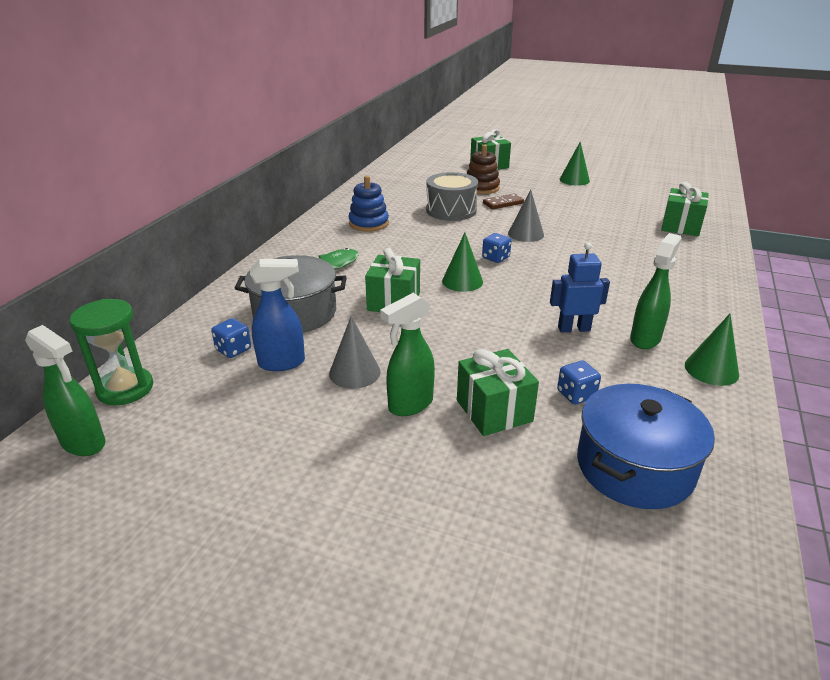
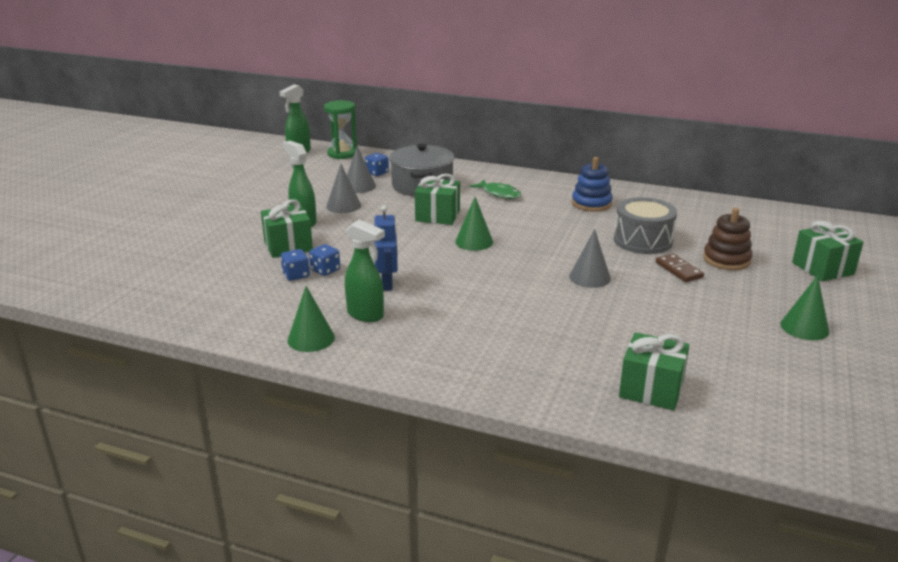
camera: 90 degrees right, 5 degrees down
(282, 363) = (359, 186): blue spray bottle -> grey cone
(495, 258) = (525, 258): blue dice -> blue dice (325, 270)
(634, 467) = (214, 286): blue pot -> none

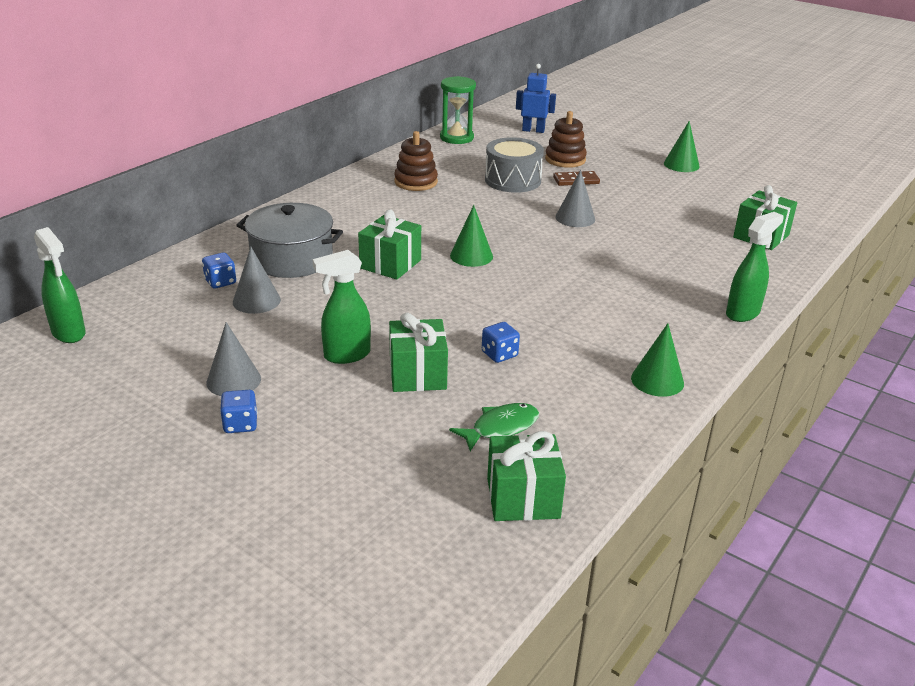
camera: 75 degrees left, 5 degrees up
(296, 275) = (504, 376): blue dice -> blue dice (240, 424)
(342, 154) = (117, 298): green hourglass -> green hourglass (456, 138)
(343, 206) = (314, 320): grey cone -> grey cone (233, 380)
(366, 315) = (615, 341): green spray bottle -> green spray bottle (743, 313)
(387, 284) = (549, 319): blue robot -> blue robot (533, 130)
(499, 194) = (354, 220): green fish -> green fish (500, 428)
(591, 203) = (416, 182): blue stacking toy -> brown stacking toy
(822, 268) = (594, 134): green gift -> green gift (523, 498)

